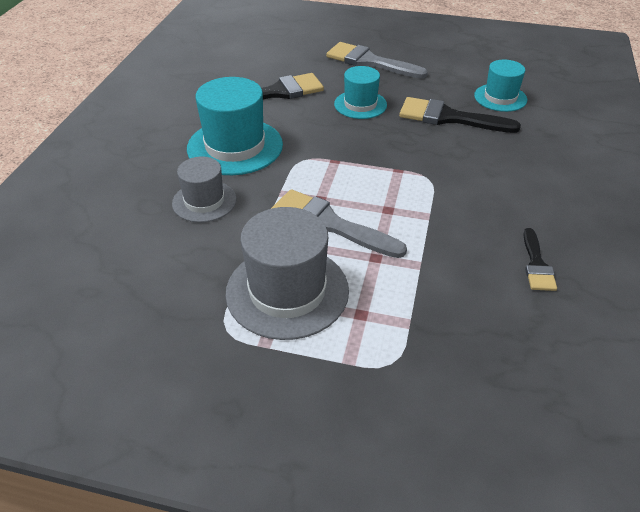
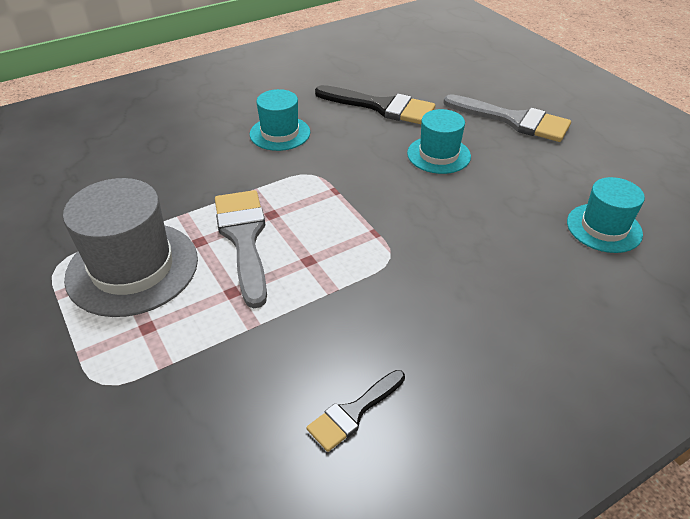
camera: 45 degrees right, 0 degrees up
(204, 201) = (193, 162): grey hat -> none
(235, 146) = (280, 133): turquoise hat -> turquoise hat, size x0.60
(369, 61) = (513, 120): grey brush -> grey brush turned 135 degrees clockwise
(449, 118) = (507, 215): black brush -> none

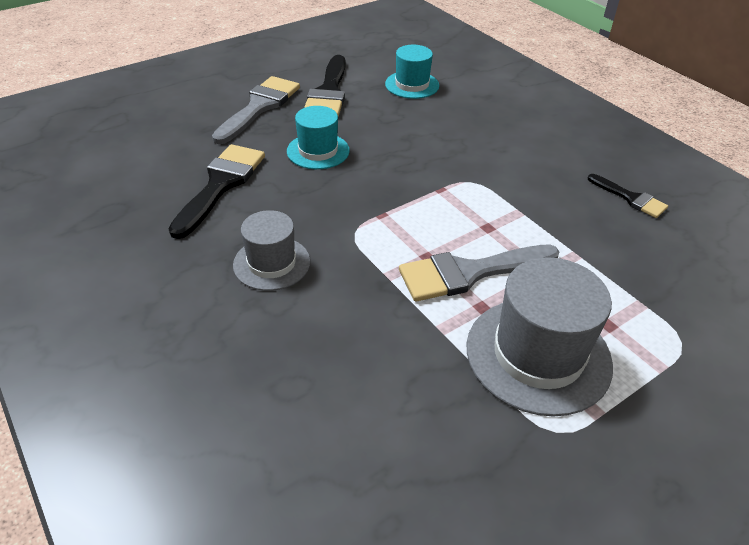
camera: 95 degrees left, 0 degrees up
(280, 133) = (271, 263): turquoise hat -> grey hat
(559, 162) = (329, 92): none -> black brush

